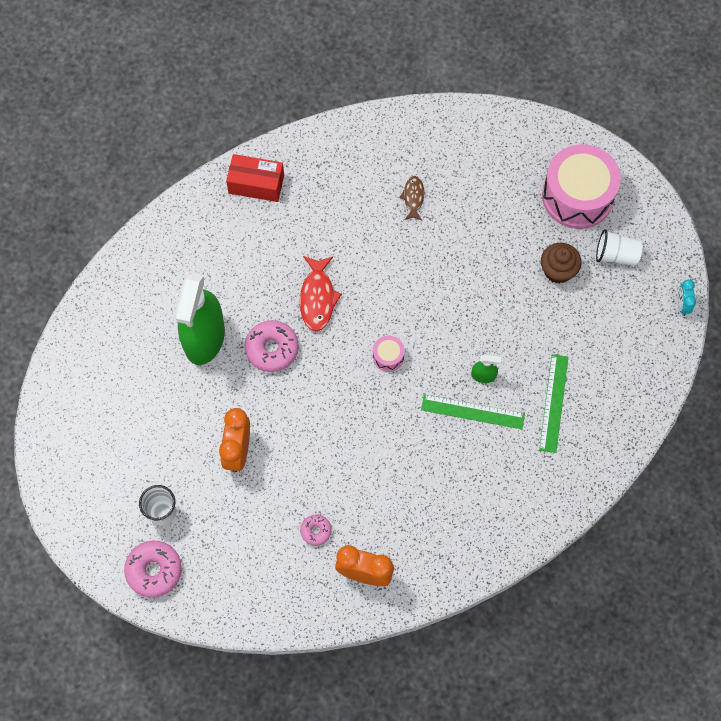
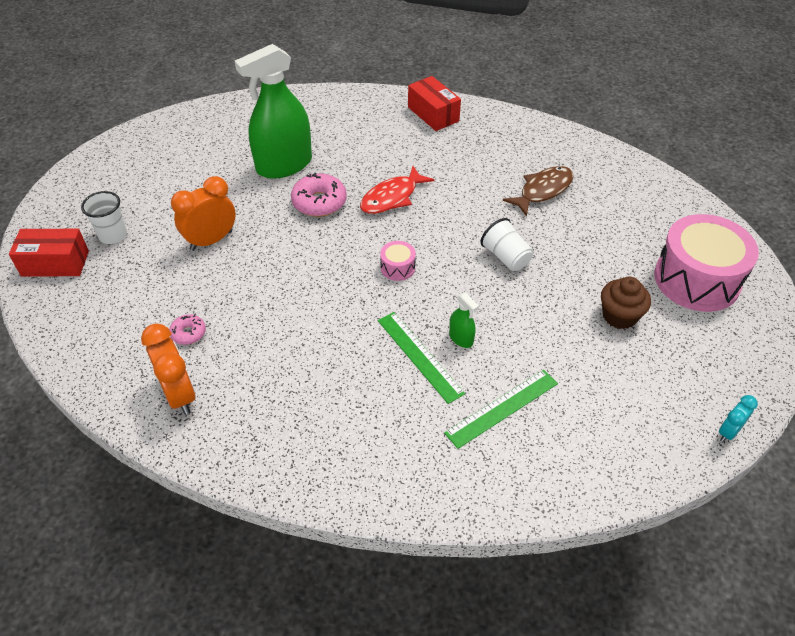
camera: 45 degrees right, 20 degrees down
(154, 570) = (55, 263): pink donut -> red box
(413, 198) = (543, 190): brown fish -> brown fish, size x1.63
(616, 255) = (692, 344): white cup -> white cup (506, 257)

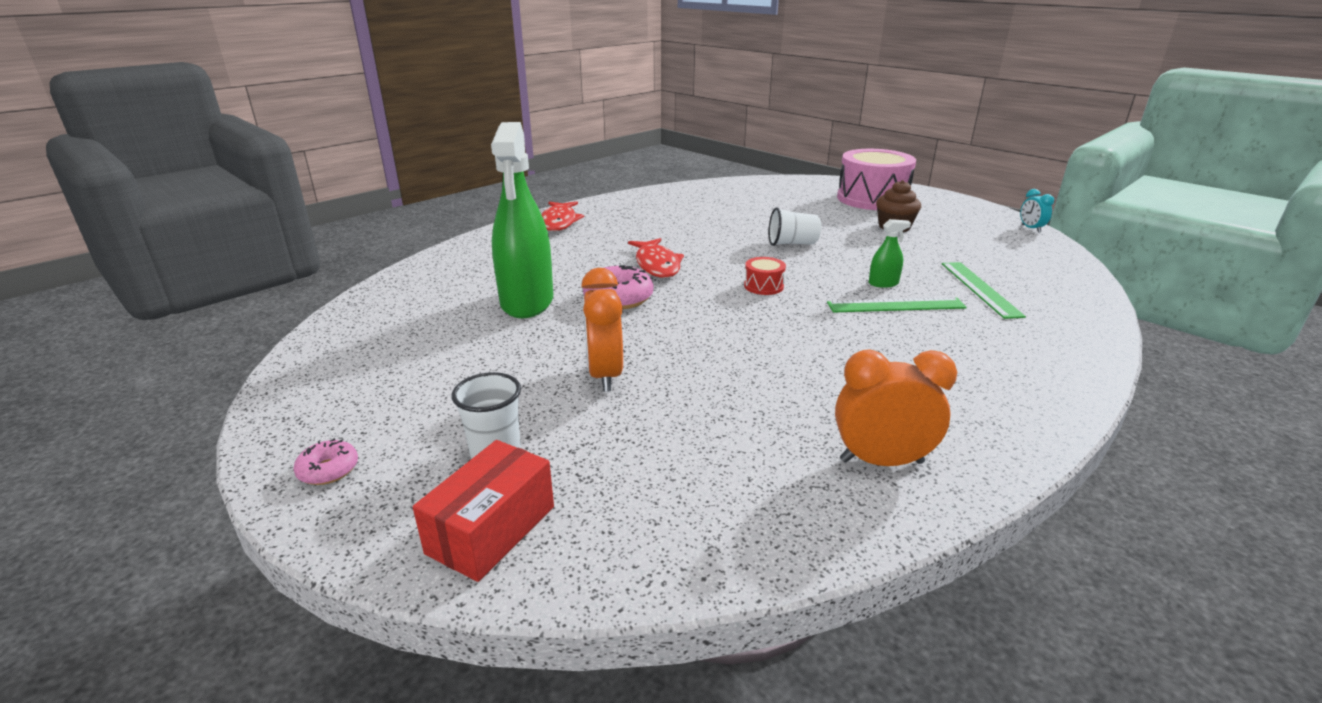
camera: 60 degrees left, 20 degrees down
(188, 333) = (768, 429): pink donut -> pink donut (328, 470)
(397, 268) = (763, 286): pink drum -> red drum
(433, 114) = (559, 222): red box -> red fish
(543, 190) = (722, 213): brown fish -> none

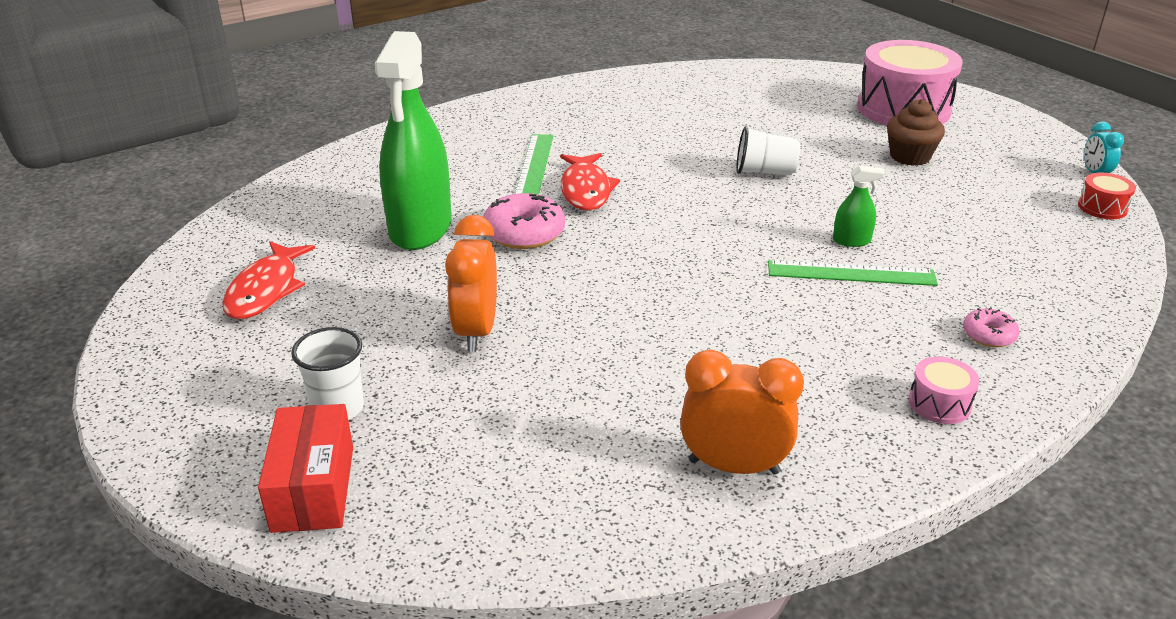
camera: 10 degrees right, 5 degrees up
(328, 470) = (175, 408): pink donut -> pink donut (988, 335)
(491, 529) = (313, 488): red box -> red box turned 45 degrees counterclockwise
(559, 222) = (491, 117): red fish -> red fish (266, 290)
(763, 286) = (701, 231): red drum -> red drum (1102, 207)
(980, 289) = (971, 259): green ruler -> green ruler (534, 165)
(1021, 392) = (939, 403): none -> pink drum

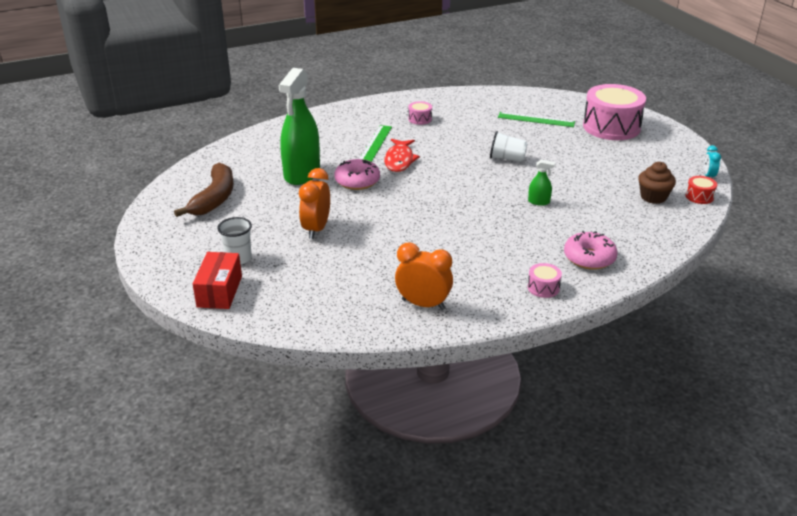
camera: 10 degrees right, 0 degrees up
(266, 290) = (214, 198): red fish -> brown banana
(595, 120) = (420, 119): none -> pink drum
(851, 273) = (529, 219): green ruler -> green ruler (536, 119)
(910, 157) = (599, 157): brown cupcake -> brown cupcake (653, 197)
(988, 335) = (589, 258): pink donut -> pink donut, size x1.80

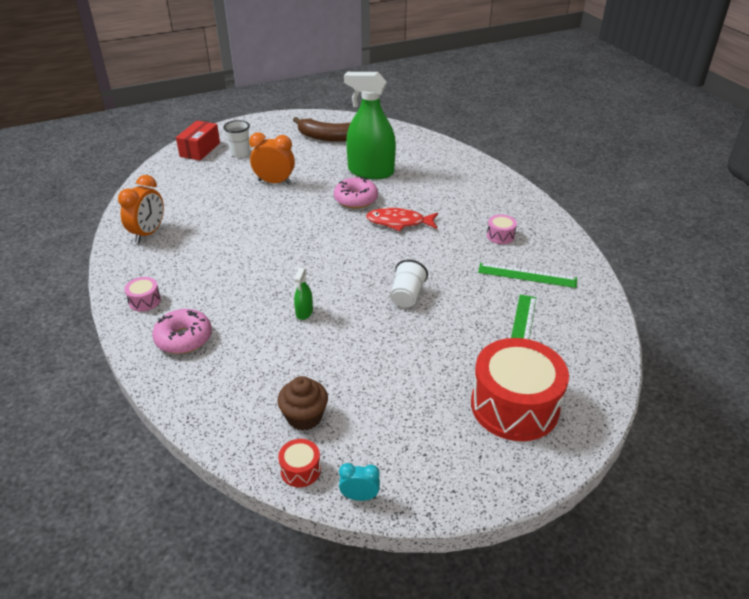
camera: 90 degrees right, 5 degrees up
(219, 291) = (200, 149): red box -> red box turned 75 degrees counterclockwise
(375, 144) = (434, 208): green ruler -> green ruler (527, 275)
(611, 127) = (514, 406): pink drum -> red drum

